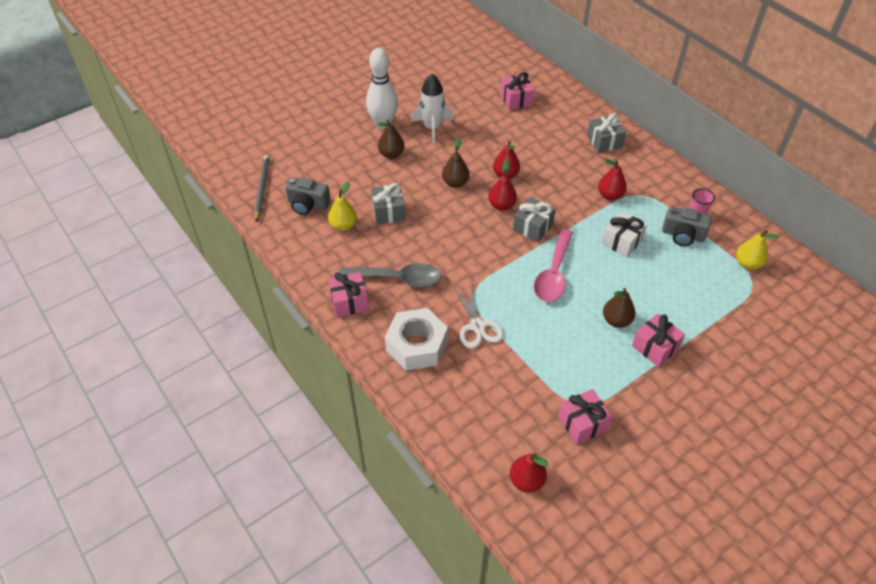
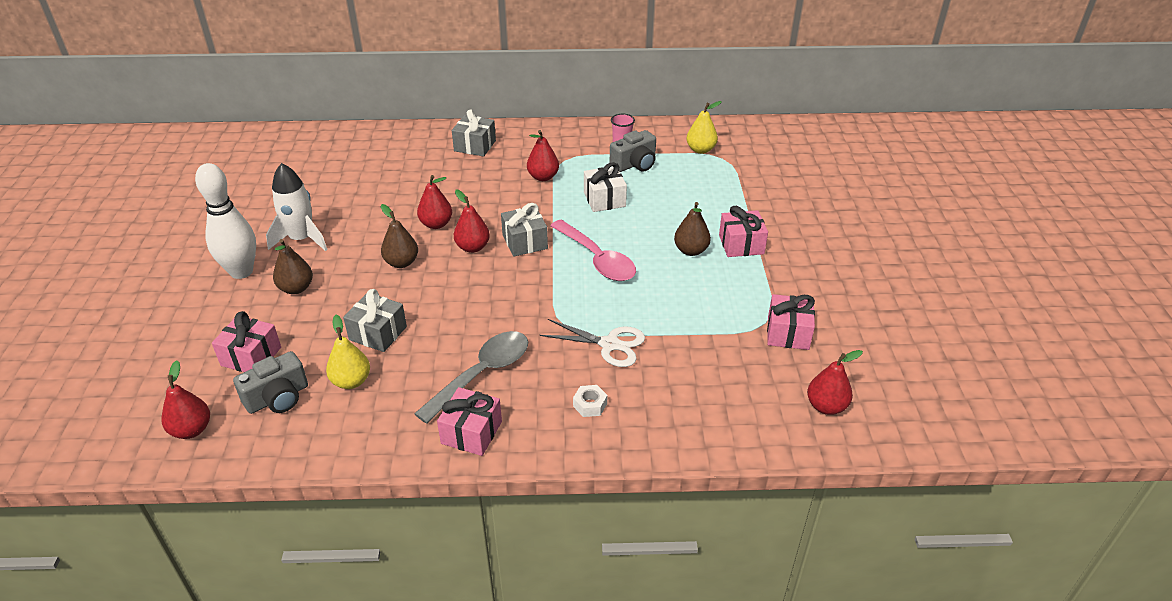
camera: 55 degrees left, 10 degrees down
(262, 188) = (191, 430): grey pencil -> red pear
(417, 345) = (590, 405): white nut -> white nut, size x0.41
(516, 100) = (347, 166): pink gift -> pink gift (251, 356)

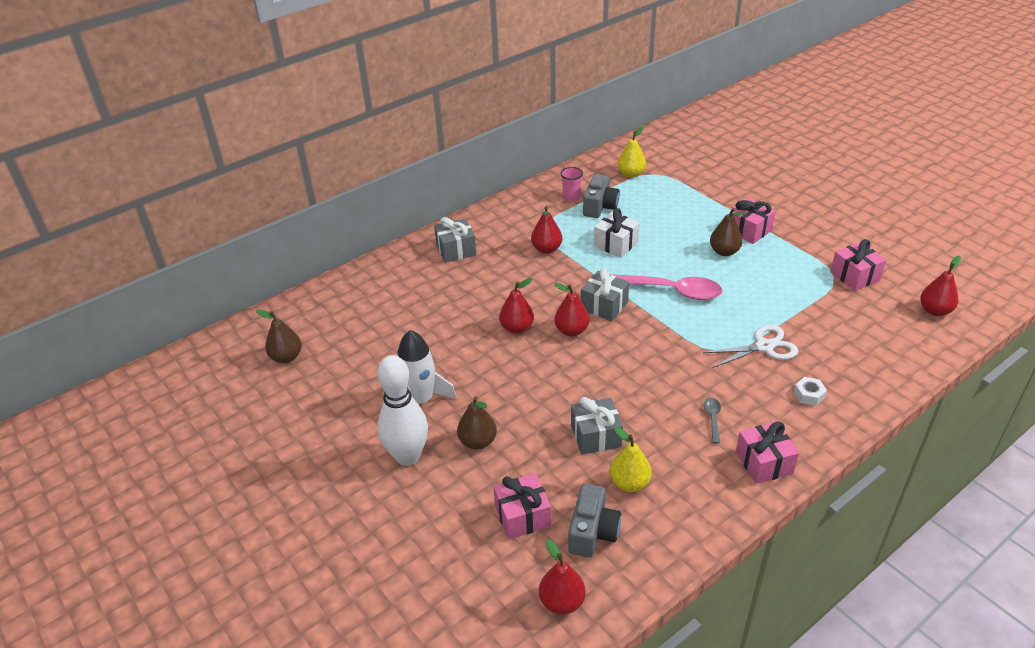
camera: 35 degrees left, 0 degrees up
(401, 262) = (534, 372): brown pear -> brown pear (286, 357)
(482, 374) = (712, 418): grey spoon -> grey spoon, size x0.44

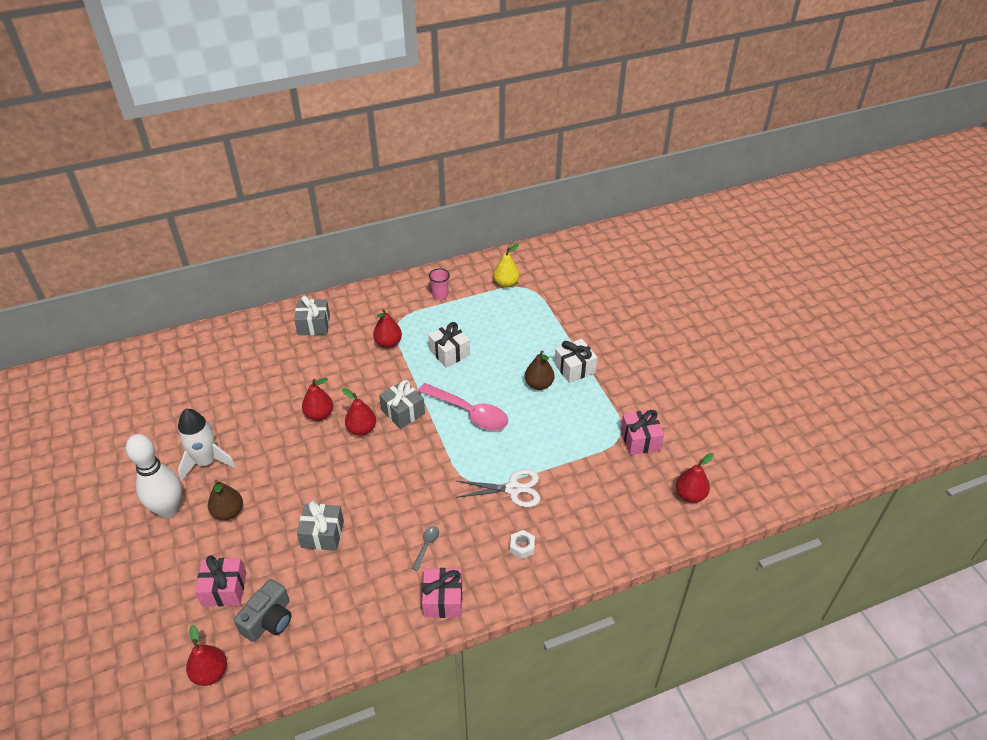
camera: 15 degrees right, 5 degrees up
(286, 357) = (128, 393): brown pear -> none
(600, 206) = (459, 311): grey camera -> none
(629, 483) = (323, 585): yellow pear -> none
(749, 231) = (574, 368): pink gift -> white gift

